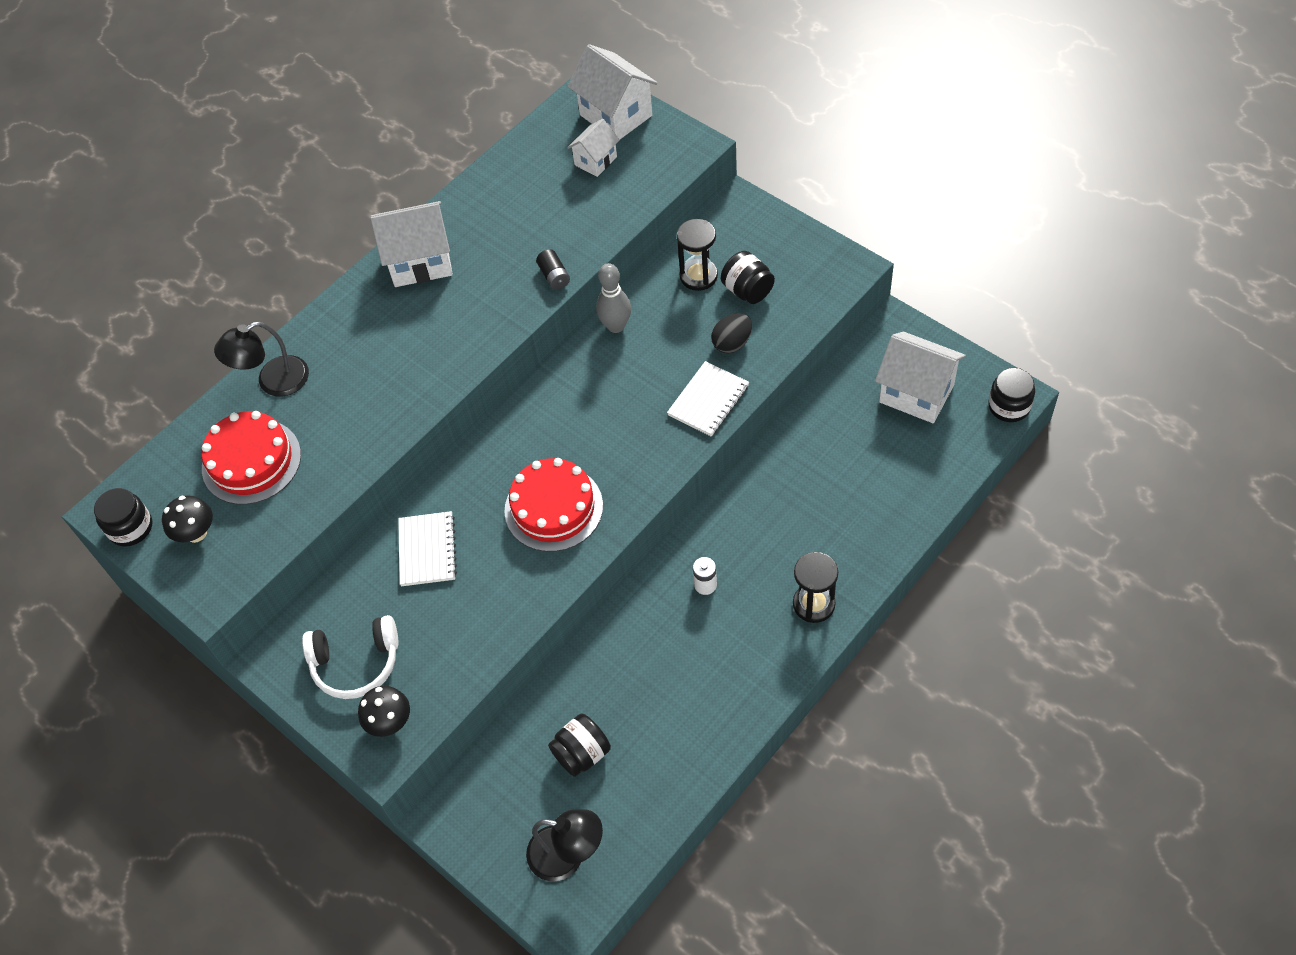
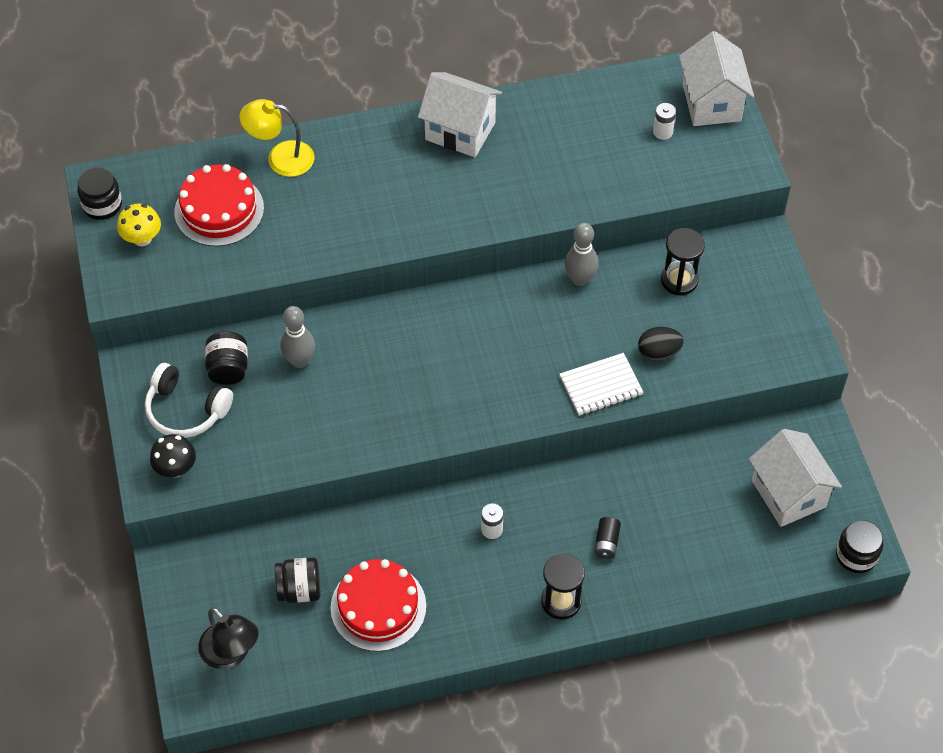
camera: 30 degrees right, 0 degrees up
(196, 533) = (142, 238): black mushroom -> yellow mushroom
(273, 382) = (280, 158): black lamp -> yellow lamp
(427, 550) = (299, 361): white notebook -> grey bowling pin
(553, 508) = (415, 391): red cake -> red cake (378, 607)
(554, 276) = (551, 208): black battery -> black battery (606, 543)
(595, 161) = (662, 132): white house -> white battery
(747, 290) = (708, 317): black jar -> black jar (228, 369)

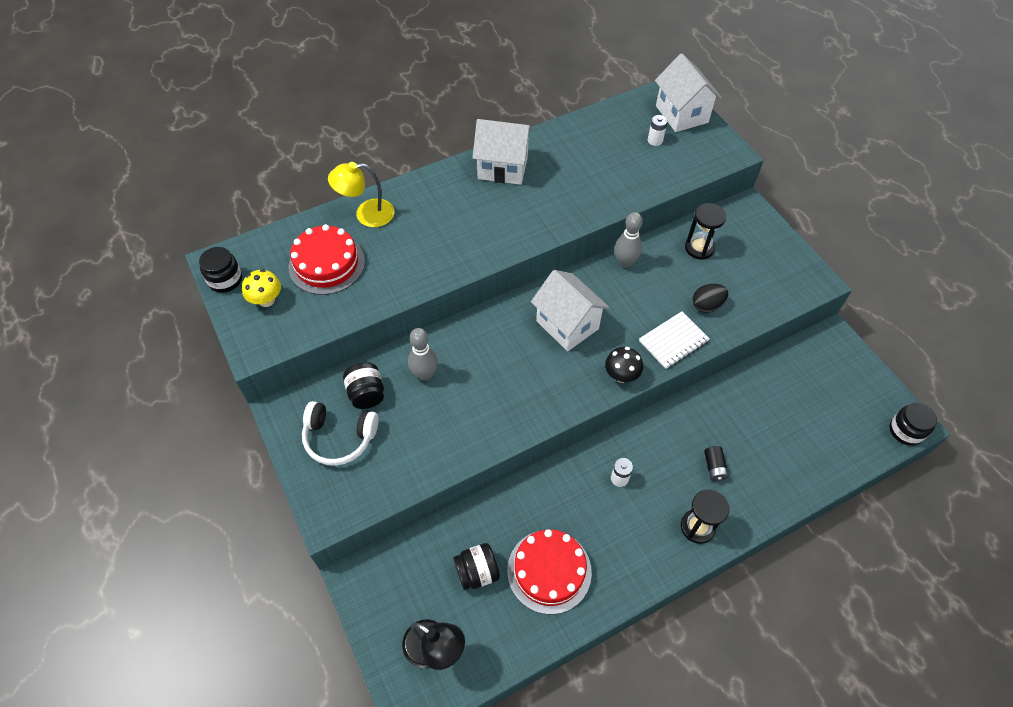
camera: 15 degrees left, 0 degrees up
(176, 468) = (344, 492): black mushroom -> black mushroom (621, 375)
(788, 493) = (834, 394): white house -> white house (567, 325)

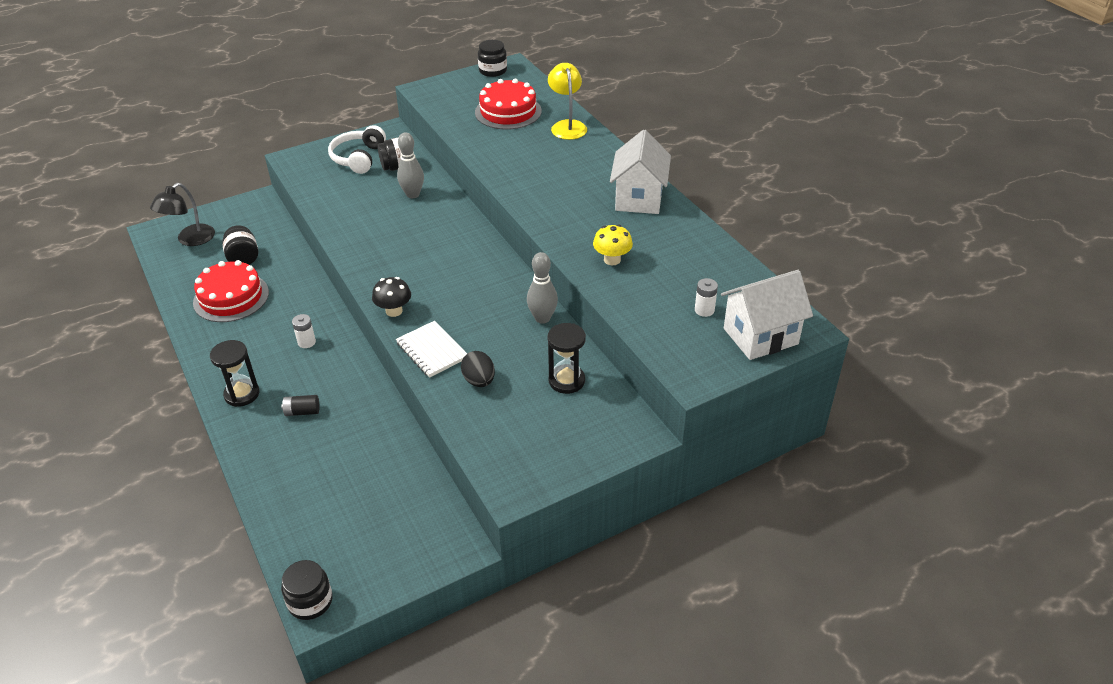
camera: 90 degrees right, 15 degrees down
(266, 300) = (470, 89): yellow mushroom -> yellow mushroom (612, 260)
(567, 325) = (460, 276): white house -> none

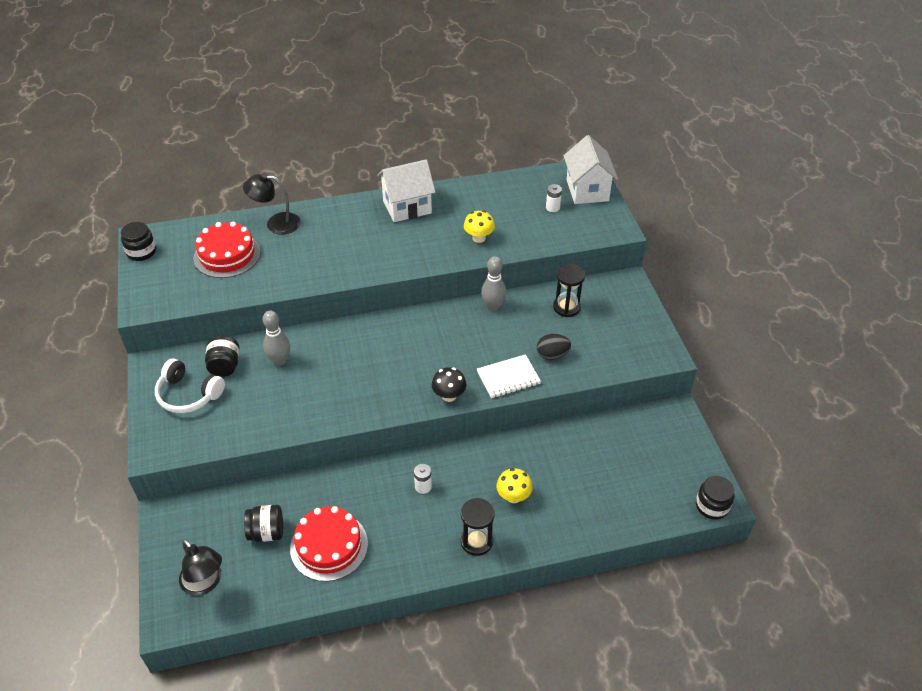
camera: 75 degrees left, 5 degrees up
(302, 412) = (513, 496): black battery -> yellow mushroom
(567, 126) = (276, 223): yellow lamp -> black lamp
(639, 198) = (407, 207): white house -> white house turned 45 degrees counterclockwise

